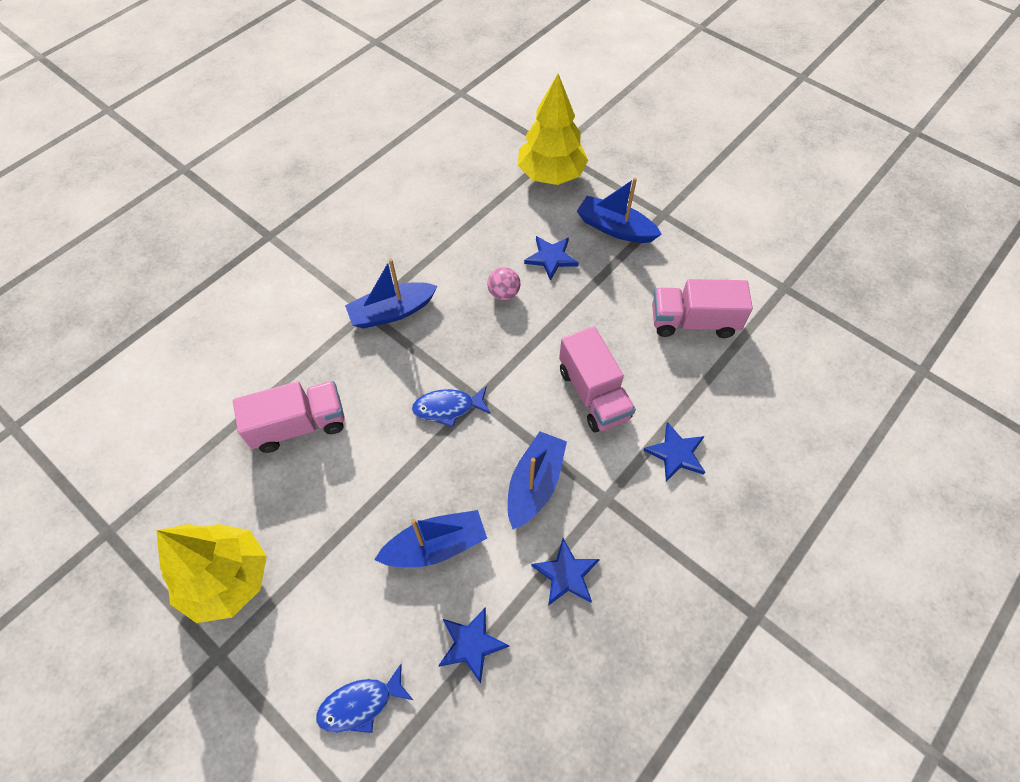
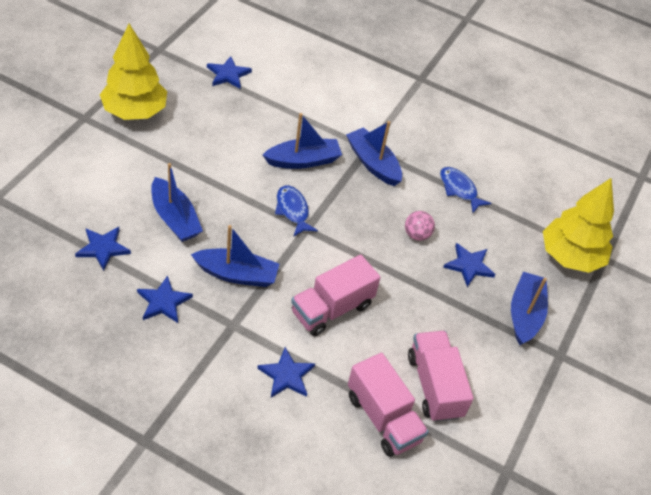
camera: 70 degrees right, 10 degrees down
(191, 445) = (228, 74): none -> blue star
(299, 425) = (256, 126): pink truck -> pink truck (383, 418)
(360, 704) = (57, 193): blue fish -> blue fish (459, 189)
(371, 383) = (303, 160): none -> blue boat

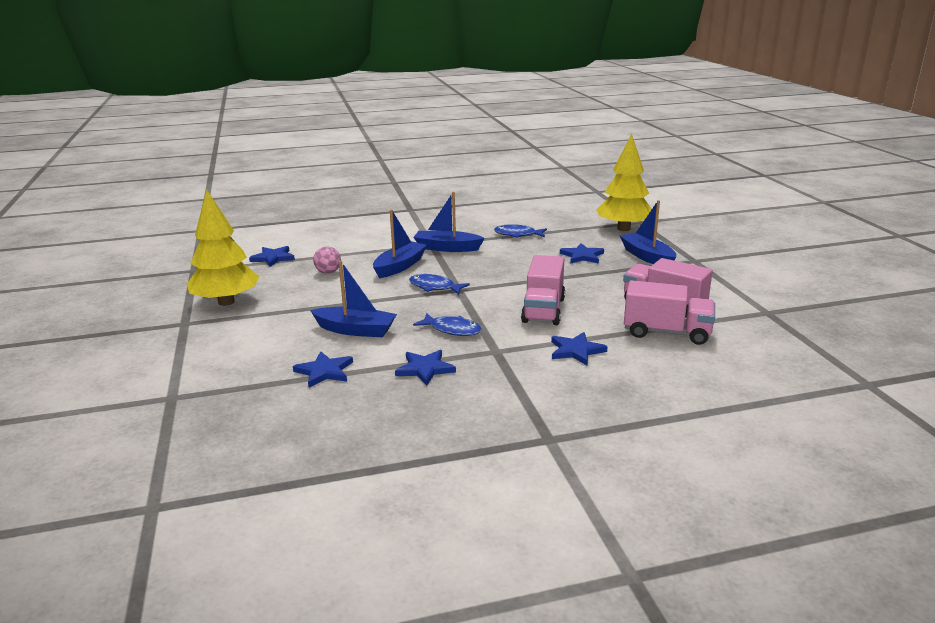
camera: 35 degrees left, 25 degrees down
(236, 274) = (452, 330): blue boat -> blue fish
(417, 235) = (530, 260): pink ball -> pink ball (328, 272)

